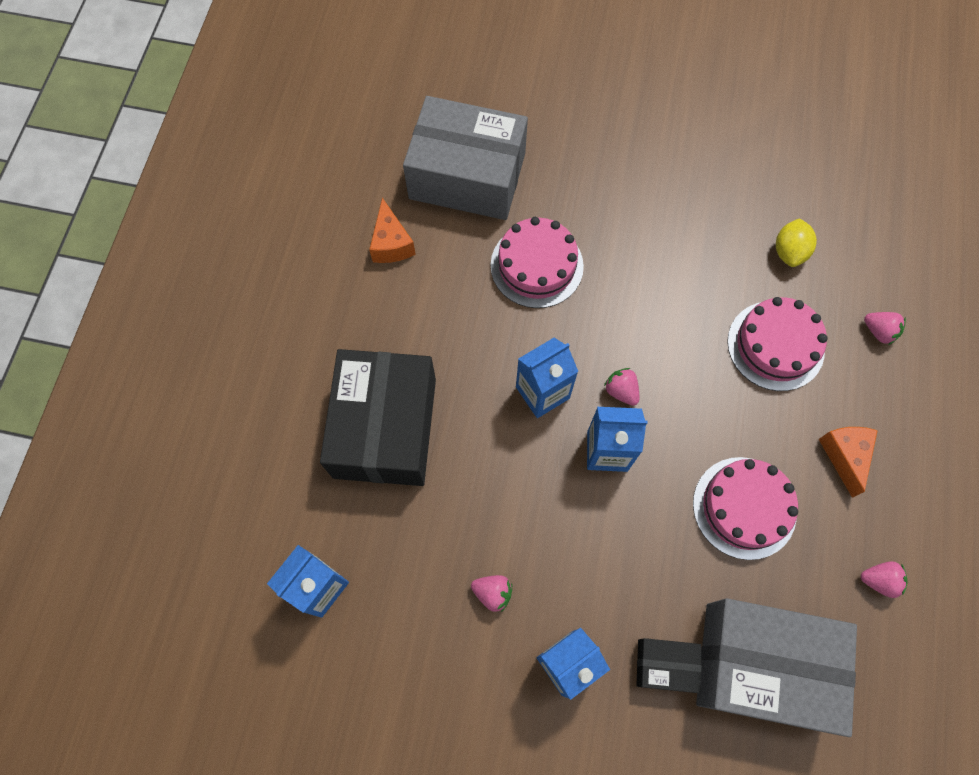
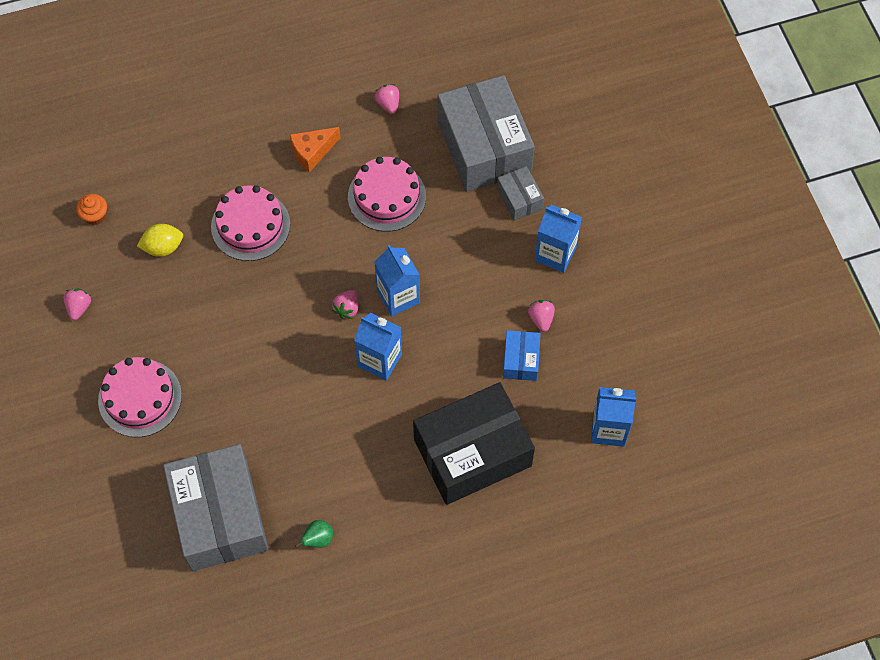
camera: 120 degrees left, 5 degrees down
(391, 243) = (318, 539): orange cheese -> green pear
(456, 539) = (521, 360): none -> blue box
(536, 265) = (275, 418): pink cake -> pink cake (140, 398)
(665, 665) = (519, 199): black box -> grey box
(858, 207) = (95, 216): none -> orange cupcake
(879, 331) = (201, 165): pink strawberry -> pink strawberry (79, 307)

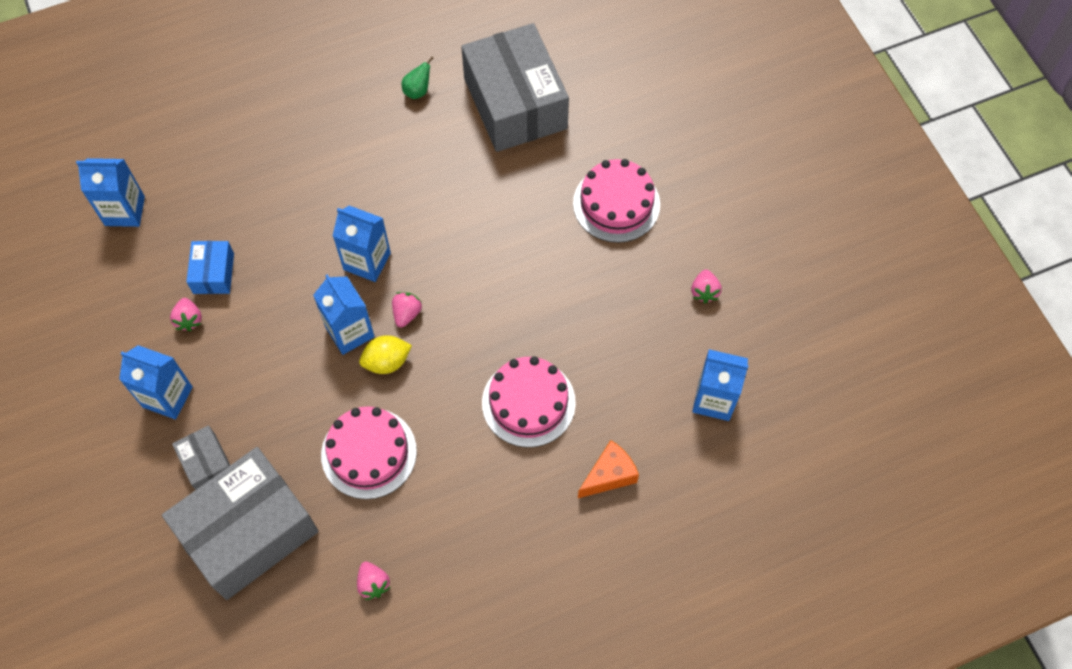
camera: 175 degrees right, 0 degrees up
(95, 216) = (714, 400): orange cupcake -> blue carton
(163, 247) = (626, 368): yellow lemon -> yellow lemon (387, 362)
(312, 152) = (465, 505): orange cheese -> orange cheese (609, 475)
(472, 453) = (267, 178): black box -> none
(484, 146) = (248, 532): grey box -> grey box turned 75 degrees clockwise

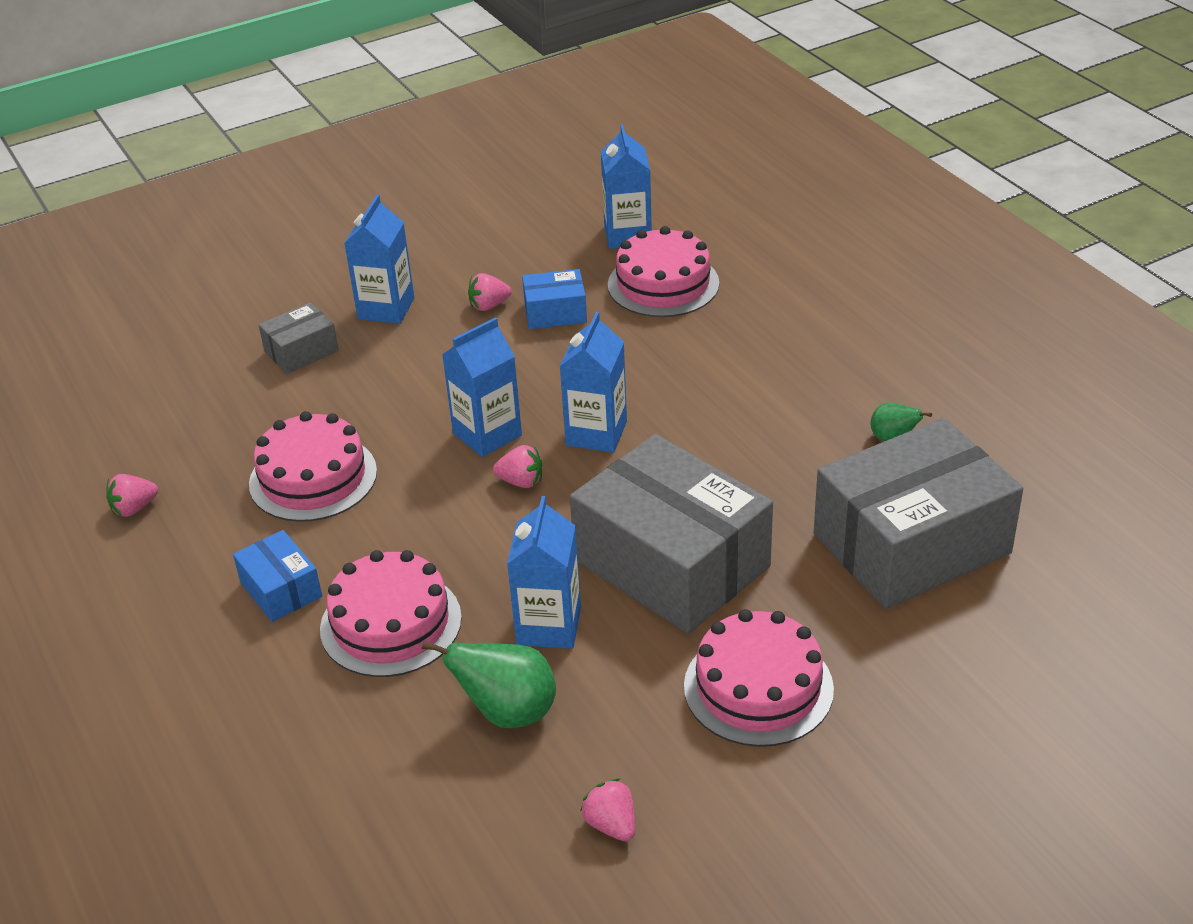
camera: 85 degrees right, 25 degrees down
(201, 195) = (663, 284): none -> pink cake
(248, 532) = (213, 397): grey box -> grey box (671, 563)
(387, 362) = (446, 474): yellow lemon -> none
(483, 473) = (281, 589): none -> blue box
(609, 475) = (273, 729): orange cheese -> none
(615, 338) = (508, 712): none -> green pear
(704, 292) = (611, 824): pink strawberry -> pink strawberry turned 60 degrees clockwise
(714, 400) = (405, 856): blue carton -> blue carton (549, 626)

